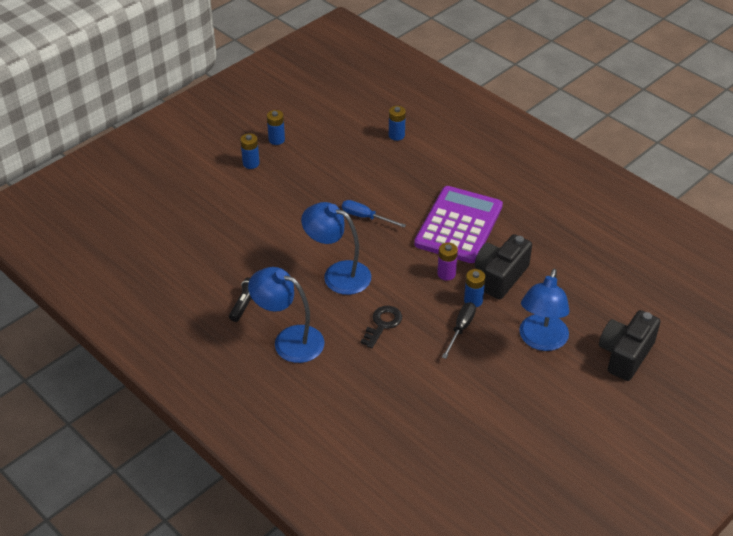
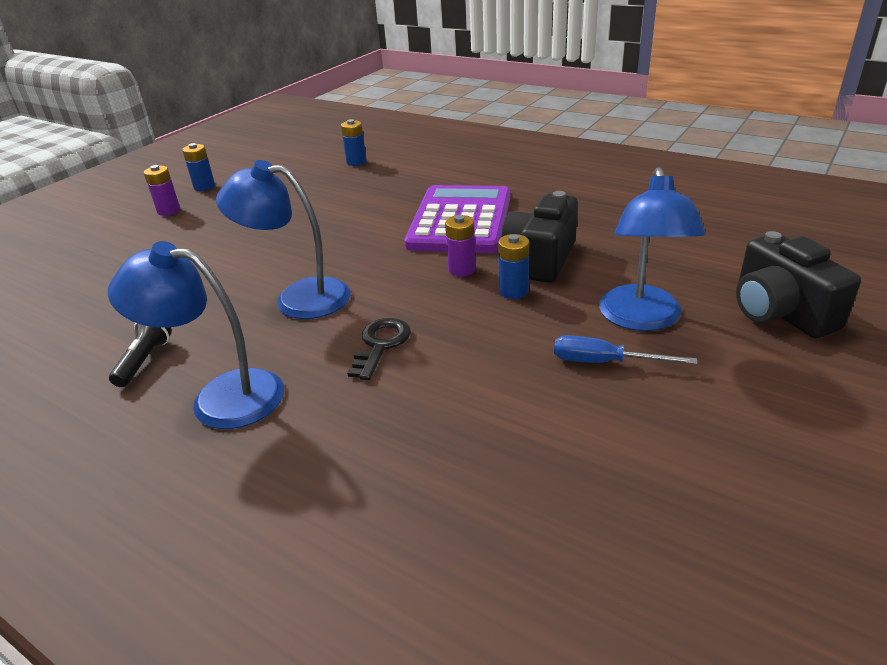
camera: 10 degrees left, 10 degrees down
(251, 163) = (168, 211): blue battery -> purple battery
(366, 217) = (331, 233): blue screwdriver -> blue screwdriver (604, 362)
(461, 329) = (509, 328): black screwdriver -> none
(625, 355) = (780, 312): black camera -> black camera turned 45 degrees counterclockwise

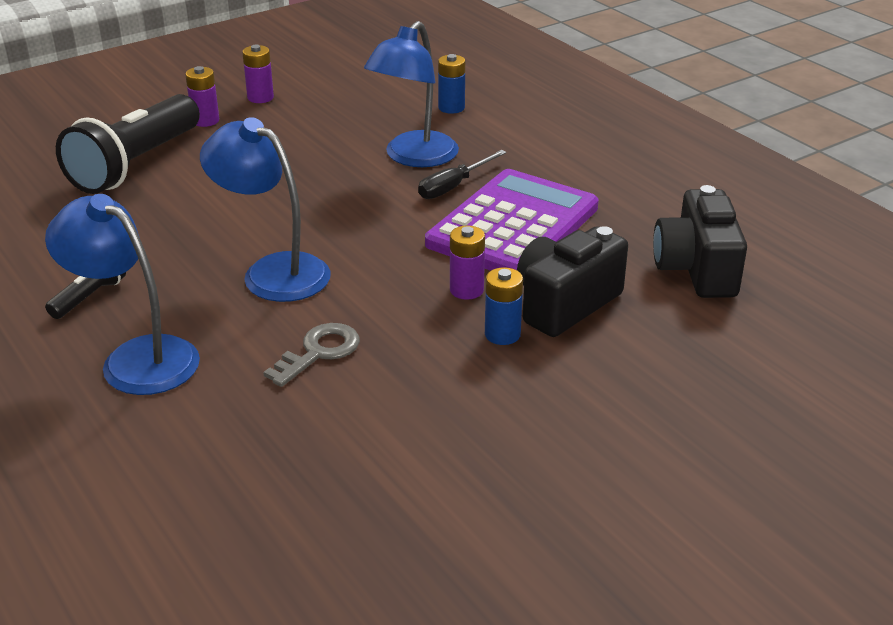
camera: 20 degrees right, 0 degrees up
(126, 253) = (135, 165): none -> black flashlight
(204, 187) = (260, 98): blue battery -> purple battery
(380, 345) = (319, 352): black key -> grey key
(397, 207) = (453, 186): none -> black screwdriver
(604, 362) = (532, 447): blue screwdriver -> none
(641, 319) = (615, 412): blue lamp -> blue lamp (413, 157)
(780, 312) = (785, 457): black camera -> black camera (696, 269)

